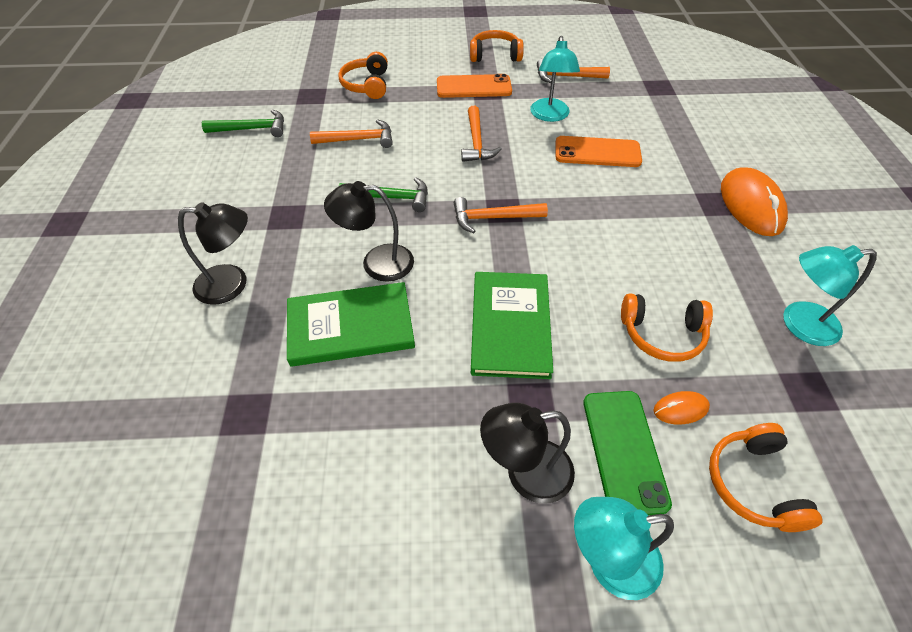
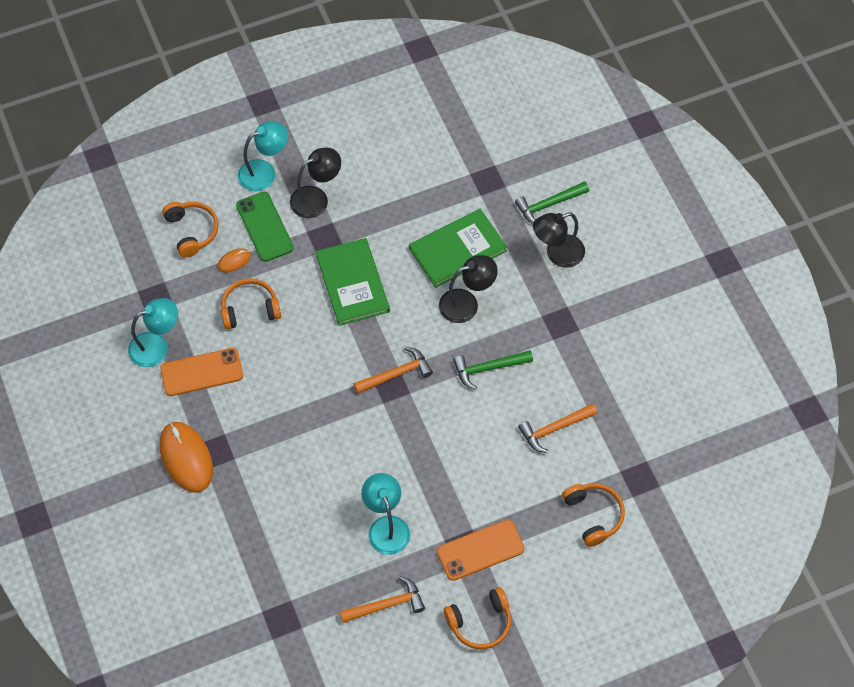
camera: 160 degrees right, 10 degrees up
(252, 129) = (661, 410): green hammer -> green hammer (549, 205)
(476, 142) = (444, 462): orange hammer -> none
(597, 152) = (328, 484): orange phone -> orange phone (202, 372)

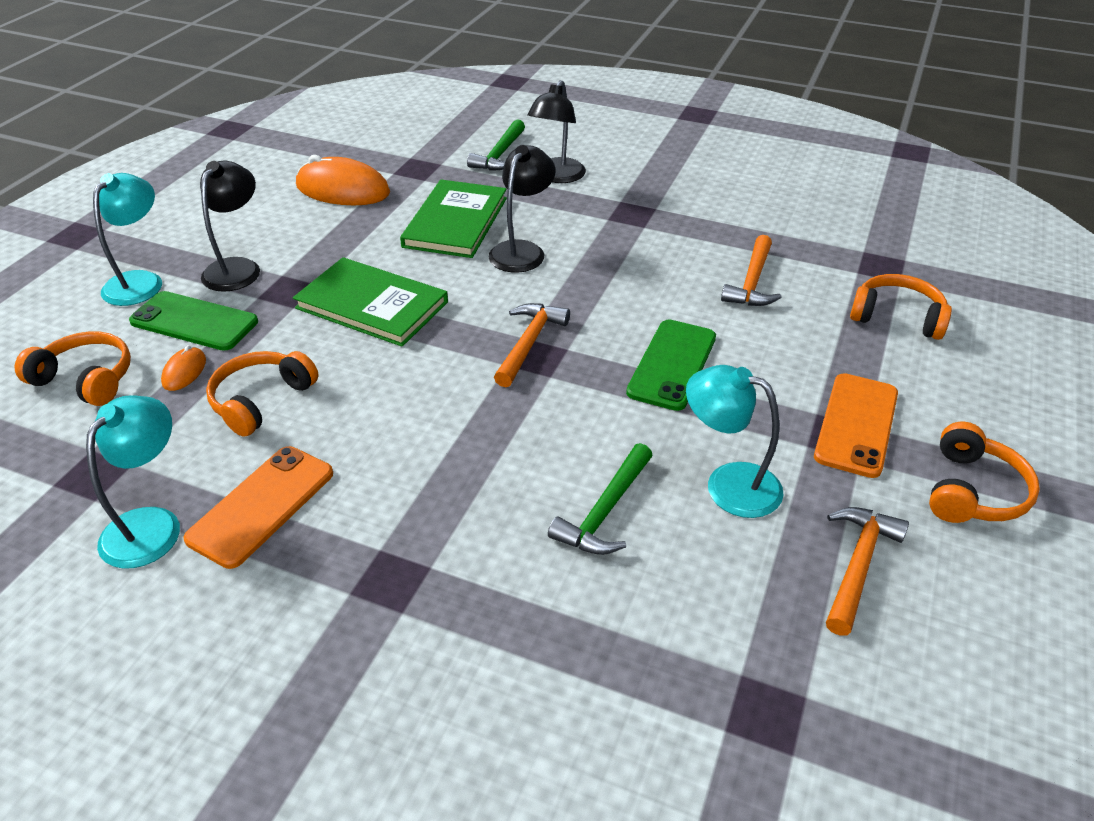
camera: 45 degrees left, 20 degrees down
(186, 458) = (352, 624): orange mouse -> orange mouse (343, 190)
(445, 445) = (672, 364): none -> green phone
(488, 368) = (618, 280): green hammer -> green hammer (605, 511)

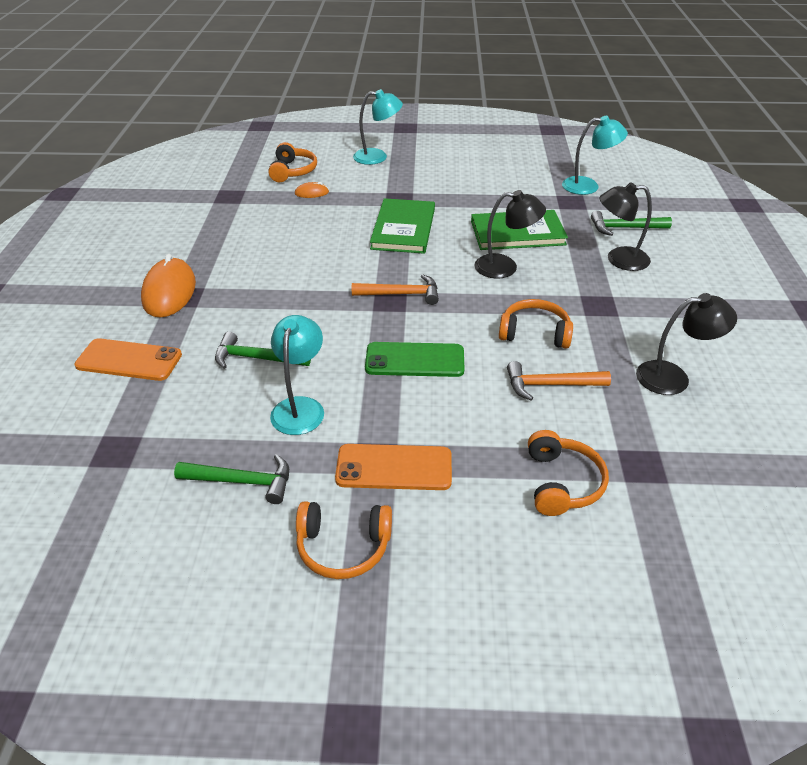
camera: 70 degrees right, 0 degrees up
(151, 524) = (202, 221): turquoise lamp -> turquoise lamp (588, 186)
(194, 322) = (353, 182): green phone -> none
(237, 268) = (409, 178): black lamp -> black lamp (673, 377)
(261, 400) = (300, 220): orange headphones -> orange headphones (534, 333)
(261, 505) = (223, 245): orange phone -> orange phone (129, 360)
(343, 190) = (518, 184): orange mouse -> orange mouse (169, 292)
(858, 566) = (242, 481): orange hammer -> green hammer

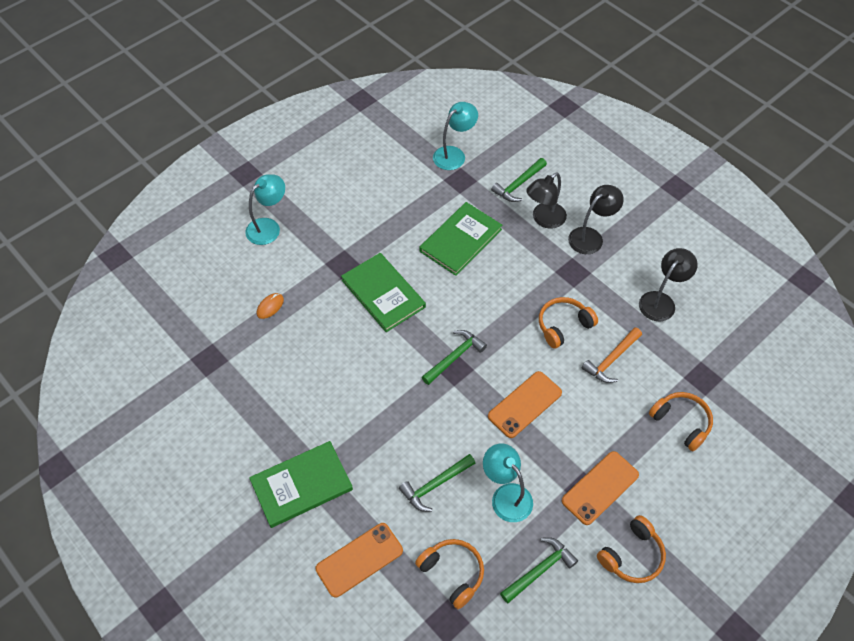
camera: 45 degrees left, 15 degrees up
(169, 292) = (301, 485): orange mouse -> green book
(293, 171) = (222, 293): orange headphones -> orange headphones (453, 573)
(401, 294) = (454, 357): orange hammer -> green hammer
(414, 360) = (525, 404): green phone -> orange phone
(505, 267) = (488, 280): black lamp -> black lamp (591, 236)

